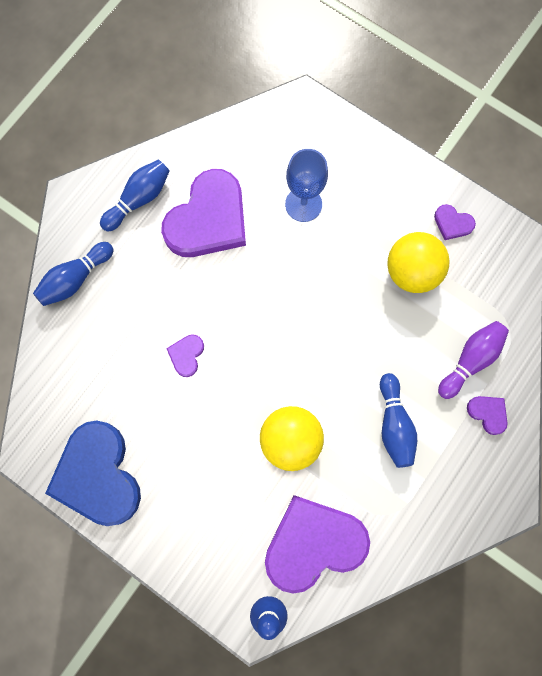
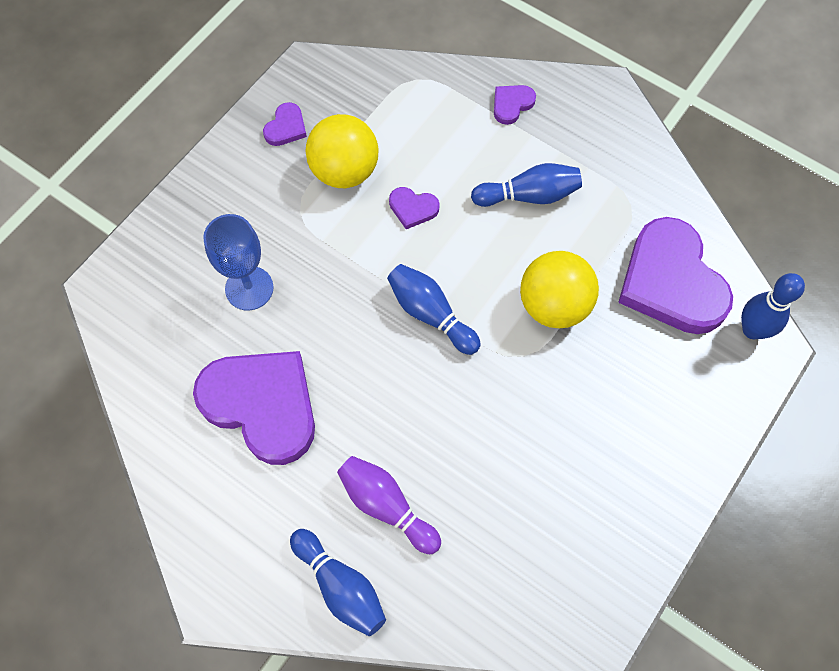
camera: 90 degrees left, 10 degrees down
(98, 475) = (614, 539): blue heart -> none
(139, 199) = (225, 500): blue bowling pin -> blue bowling pin (430, 314)
(186, 355) = (450, 429): purple heart -> purple heart (413, 208)
(470, 360) = (452, 118): purple bowling pin -> purple bowling pin (386, 506)

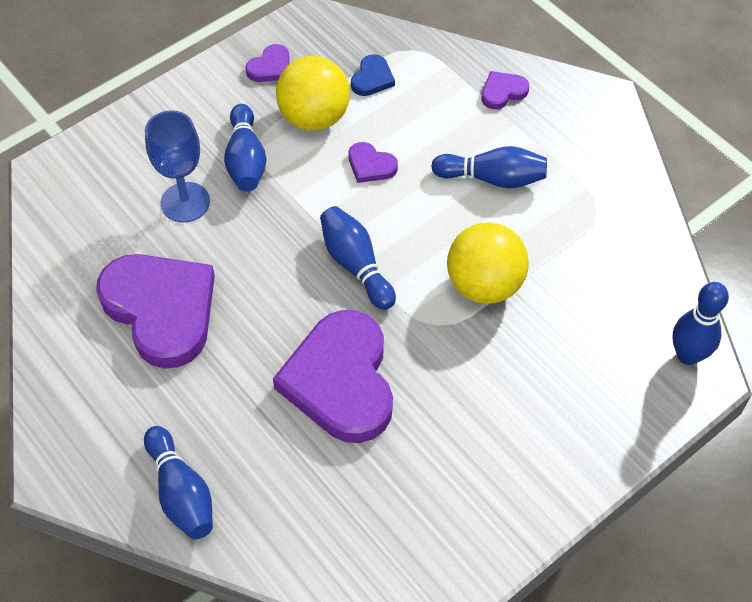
camera: 15 degrees right, 10 degrees down
(293, 230) = (246, 160): none -> blue bowling pin
(386, 118) = (372, 78): none -> blue heart
(386, 506) = (252, 431): purple bowling pin -> none
(671, 281) = (615, 290): purple heart -> purple heart (341, 381)

